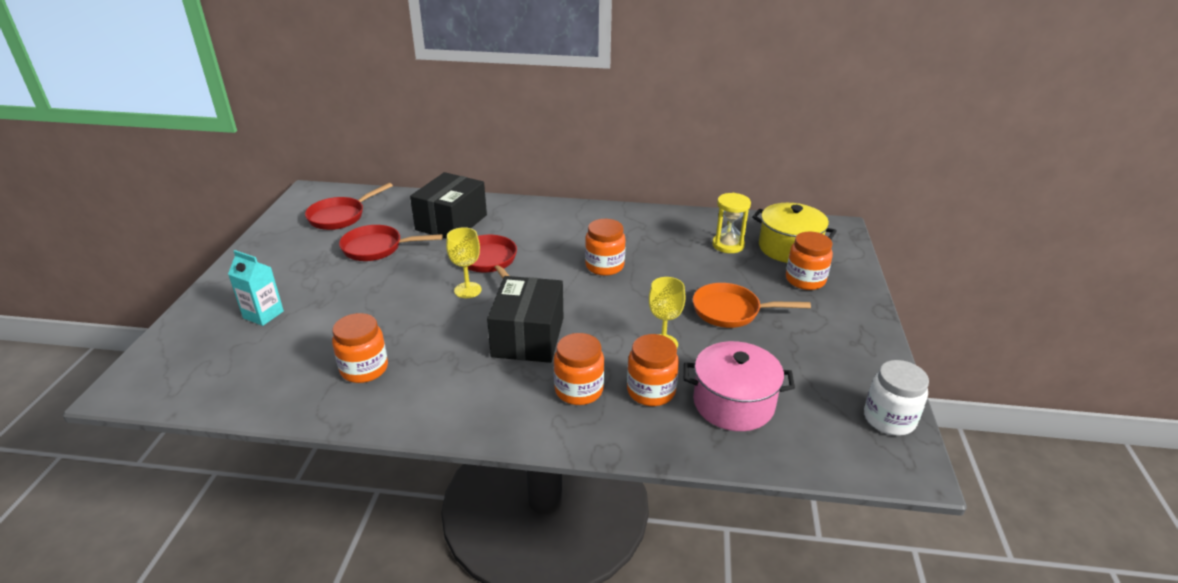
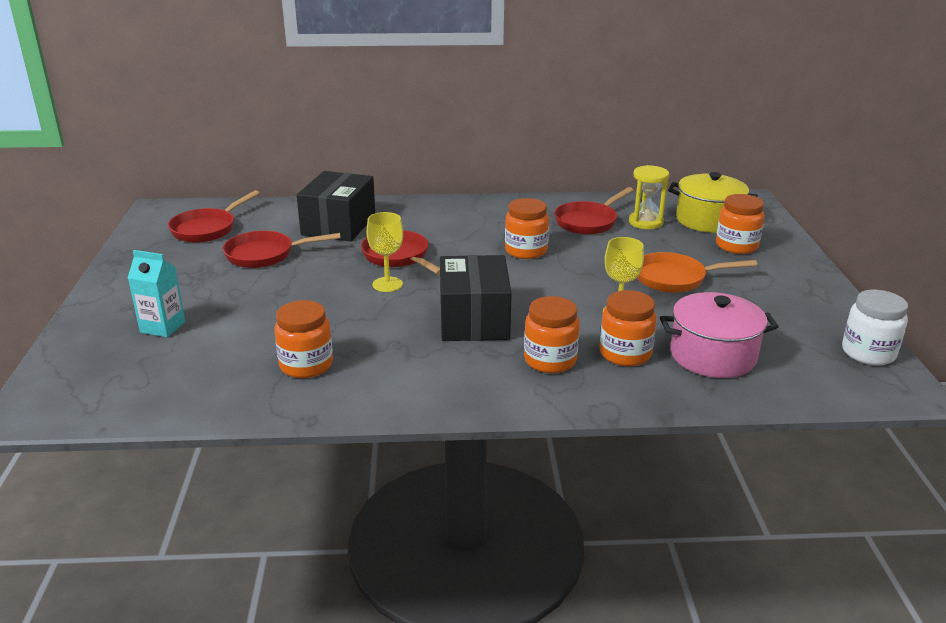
camera: 10 degrees left, 5 degrees down
(674, 239) = (588, 222): none -> red pan

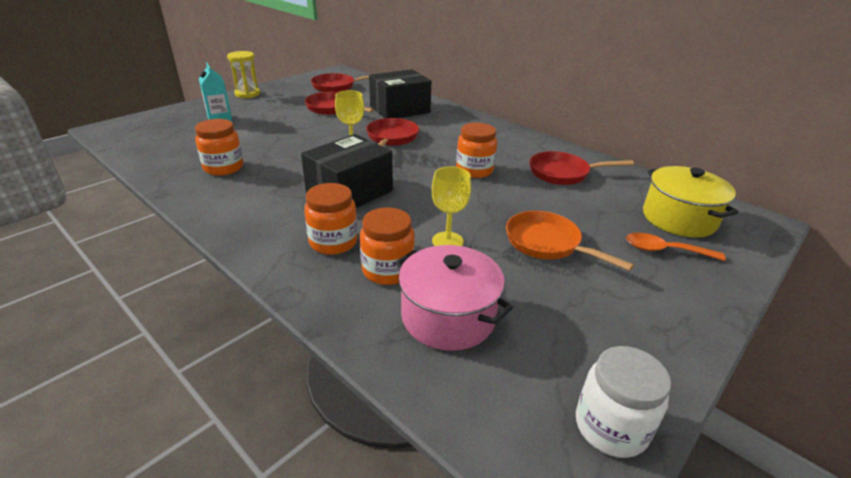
camera: 45 degrees right, 5 degrees up
(645, 222) = (612, 194): yellow hourglass -> yellow hourglass (247, 94)
(736, 246) = (665, 250): orange jar -> orange spoon

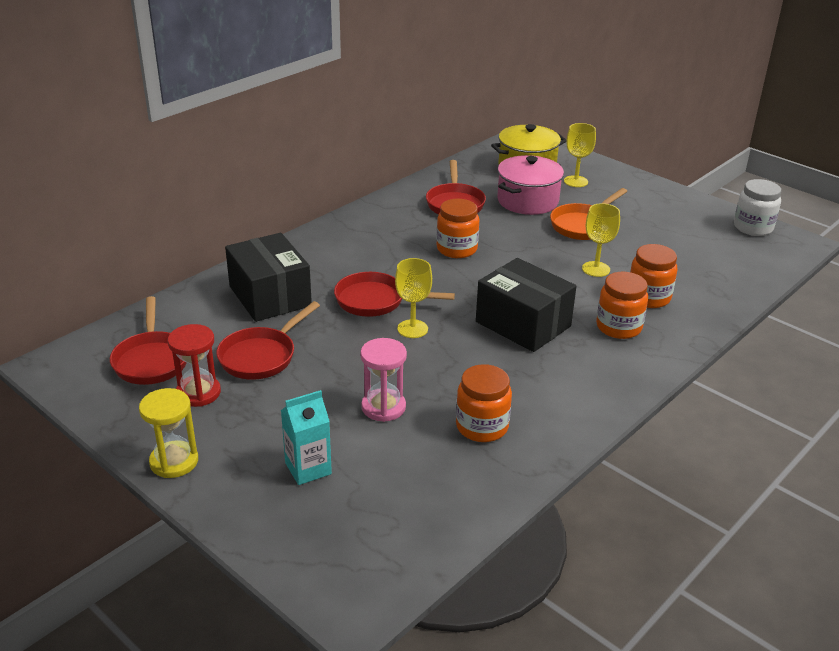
camera: 90 degrees left, 0 degrees up
(264, 138) = (383, 407): none -> pink hourglass
(302, 96) = (198, 393): none -> red hourglass
(448, 317) = (691, 272): pink pot -> pink pot (527, 201)
(665, 250) = (576, 181): orange spoon -> yellow goblet

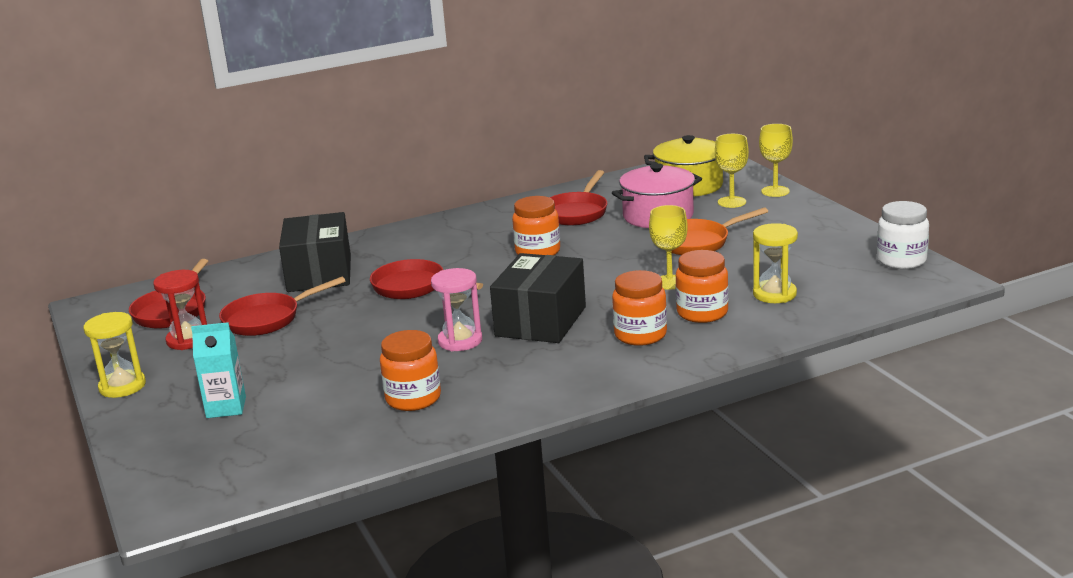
camera: 25 degrees right, 10 degrees down
(383, 407) = (337, 371): pink hourglass -> pink hourglass (460, 341)
(412, 329) = (426, 313): yellow goblet -> yellow goblet (775, 191)
(523, 324) = (540, 321): black box -> black box turned 45 degrees clockwise
(688, 271) = (774, 294): none -> yellow hourglass

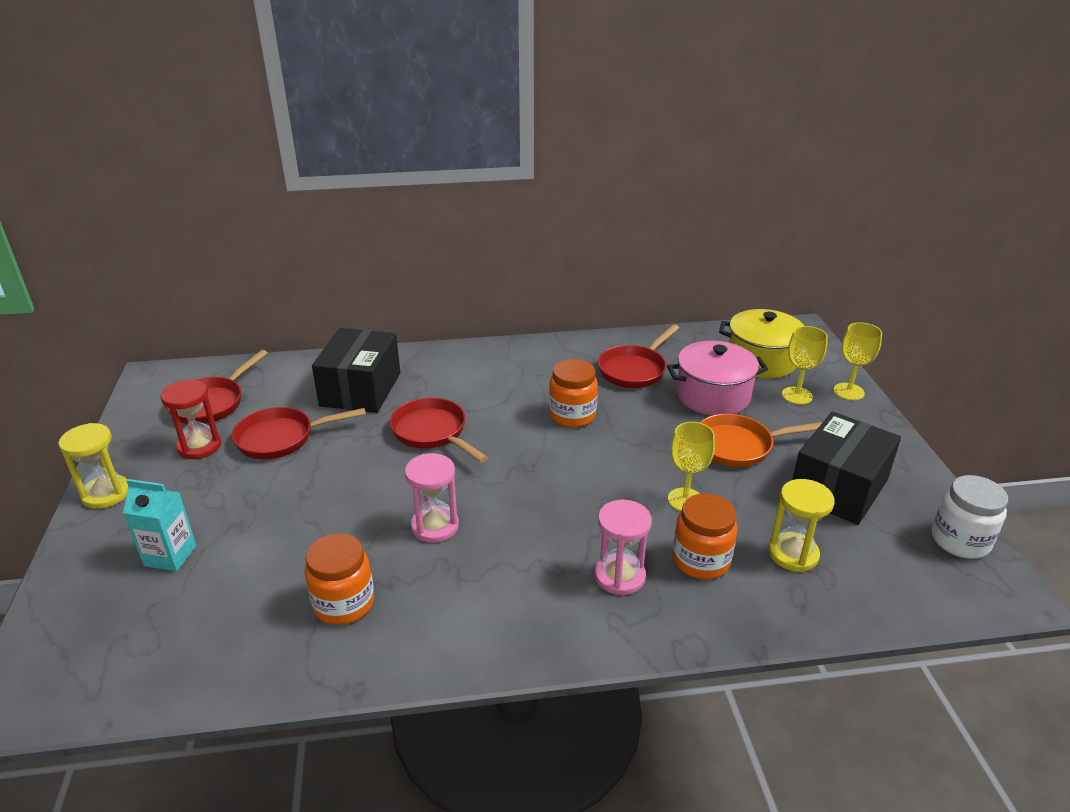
camera: 15 degrees right, 10 degrees up
(540, 321) = (527, 521): black box -> black box (838, 488)
(640, 335) = (620, 576): orange jar -> pink hourglass

